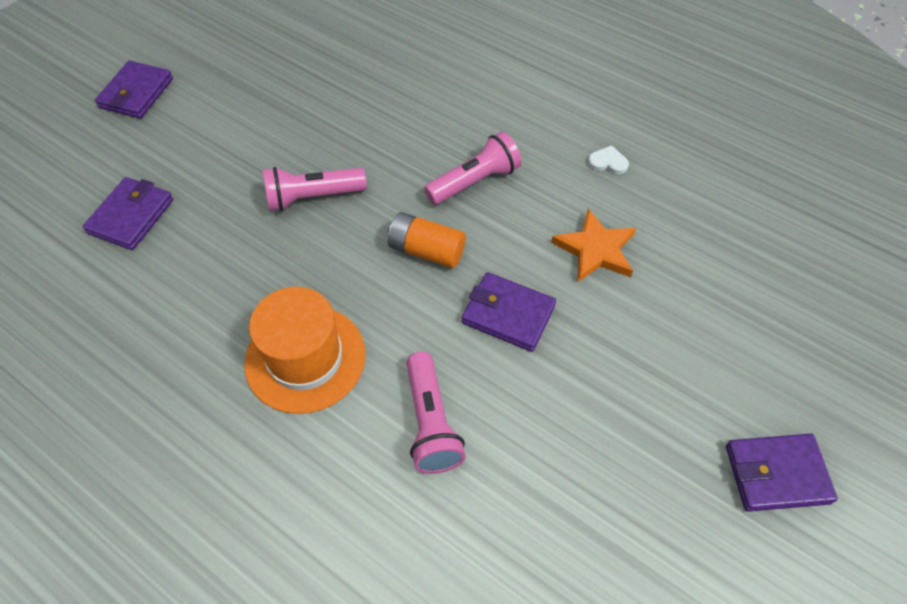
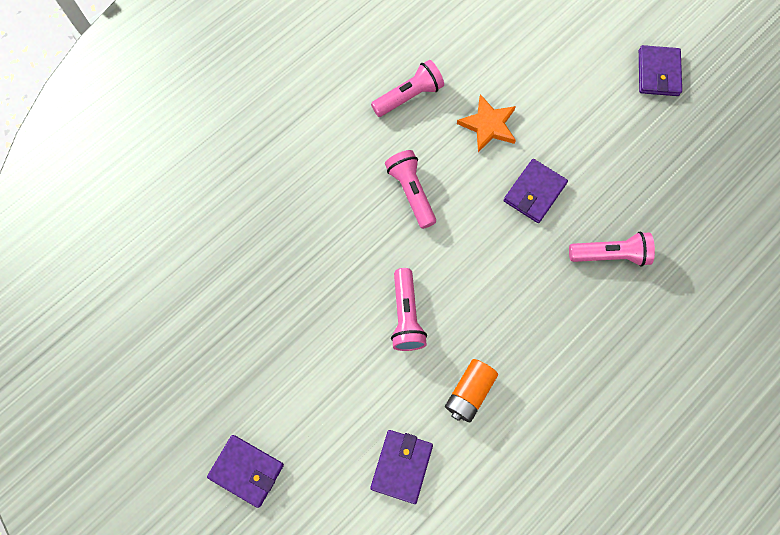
camera: 80 degrees left, 15 degrees up
(131, 216) = (401, 466): purple wallet -> purple wallet turned 75 degrees clockwise
(305, 358) = (554, 331): orange hat -> none
(426, 250) = (472, 237): orange battery -> orange battery (469, 392)
(608, 162) = (409, 96): white heart -> pink flashlight

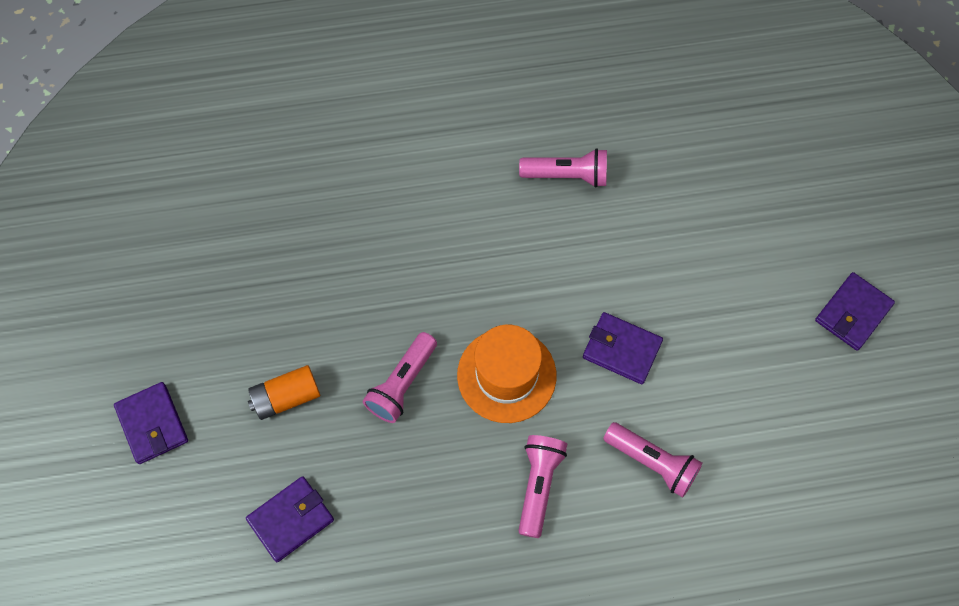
camera: 35 degrees right, 5 degrees down
(411, 192) = (497, 270): pink flashlight -> pink flashlight (538, 485)
(469, 392) = (406, 497): orange battery -> orange battery (286, 397)
(472, 261) = (506, 375): none -> orange hat
(488, 125) = (626, 253): orange star -> none
(534, 192) = (621, 350): purple wallet -> purple wallet turned 45 degrees clockwise

